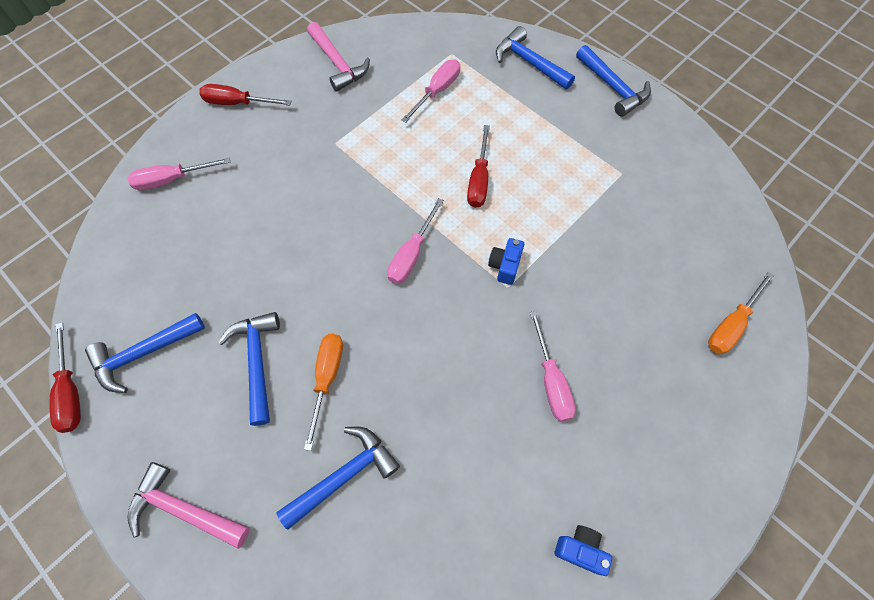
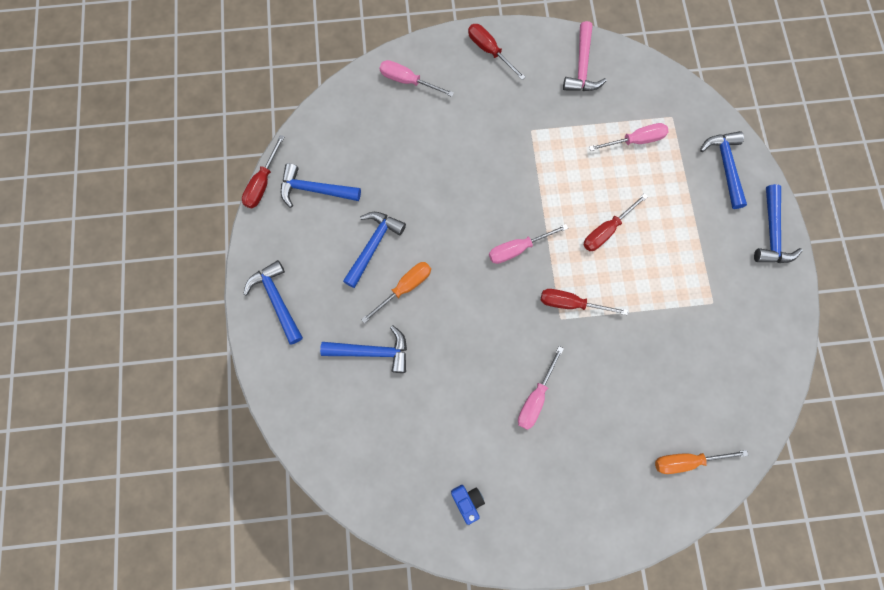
camera: 40 degrees right, 10 degrees up
(184, 509) = (277, 300): pink hammer -> blue hammer
(505, 266) = (571, 304): blue camera -> red screwdriver

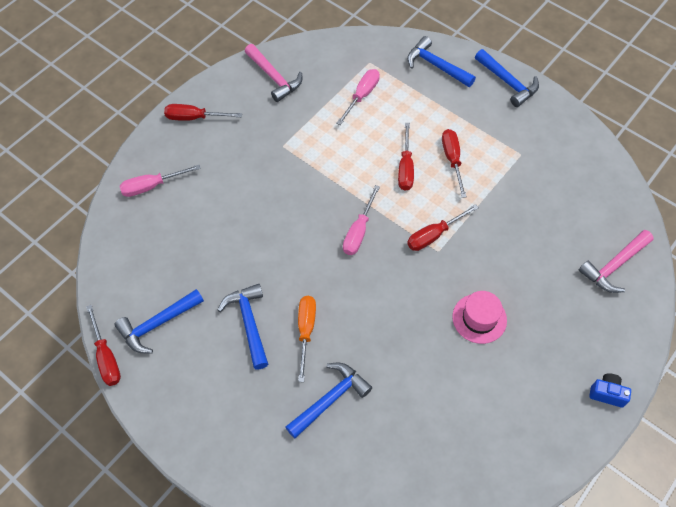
camera: 45 degrees left, 15 degrees down
(277, 300) = (212, 433): blue hammer -> none
(467, 501) = (512, 435): blue camera -> blue camera (607, 393)
(536, 397) = (479, 318): pink screwdriver -> pink hat
(650, 257) = (452, 160): none -> red screwdriver
(686, 461) = (614, 266): orange screwdriver -> pink hammer

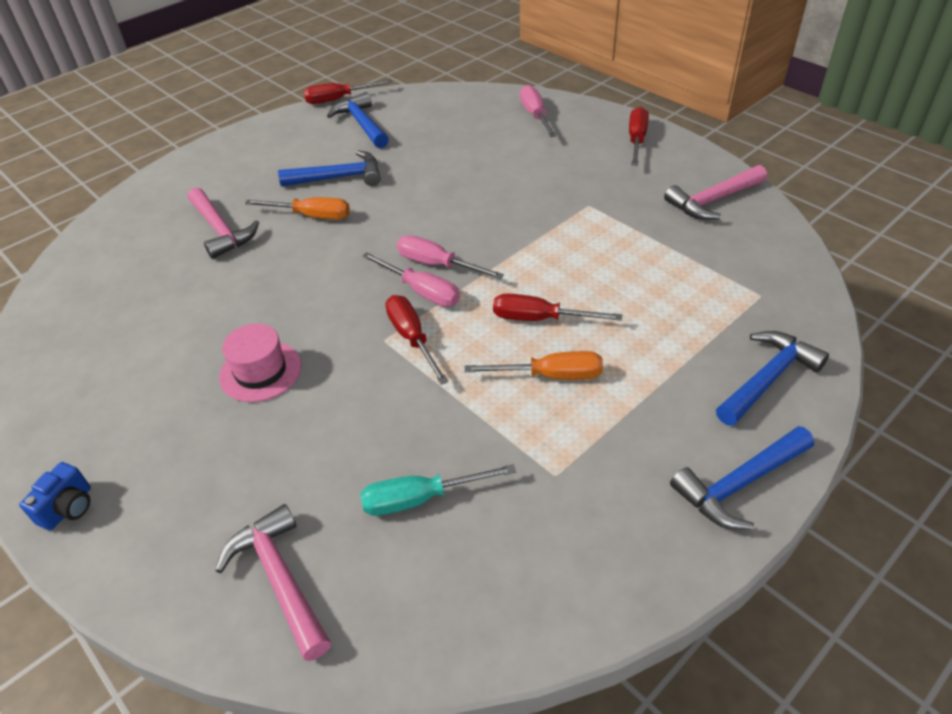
camera: 100 degrees right, 15 degrees down
(330, 399) = (221, 230): blue hammer -> pink hammer
(361, 96) = (685, 282): pink screwdriver -> pink screwdriver (421, 291)
(452, 160) = (550, 375): red screwdriver -> orange screwdriver
(551, 211) = (421, 498): none -> turquoise screwdriver

